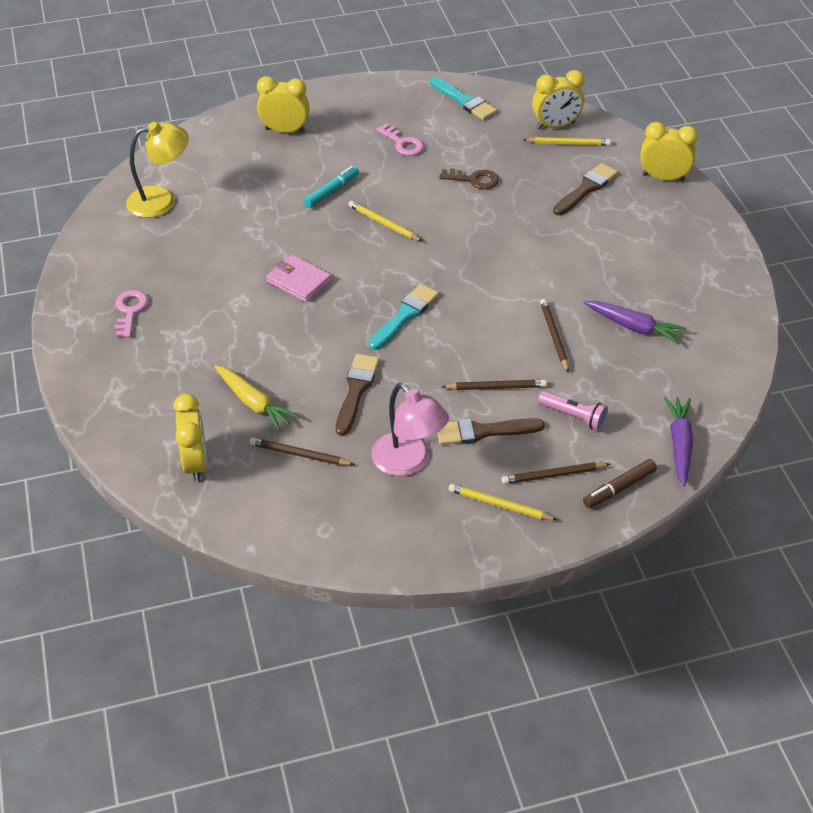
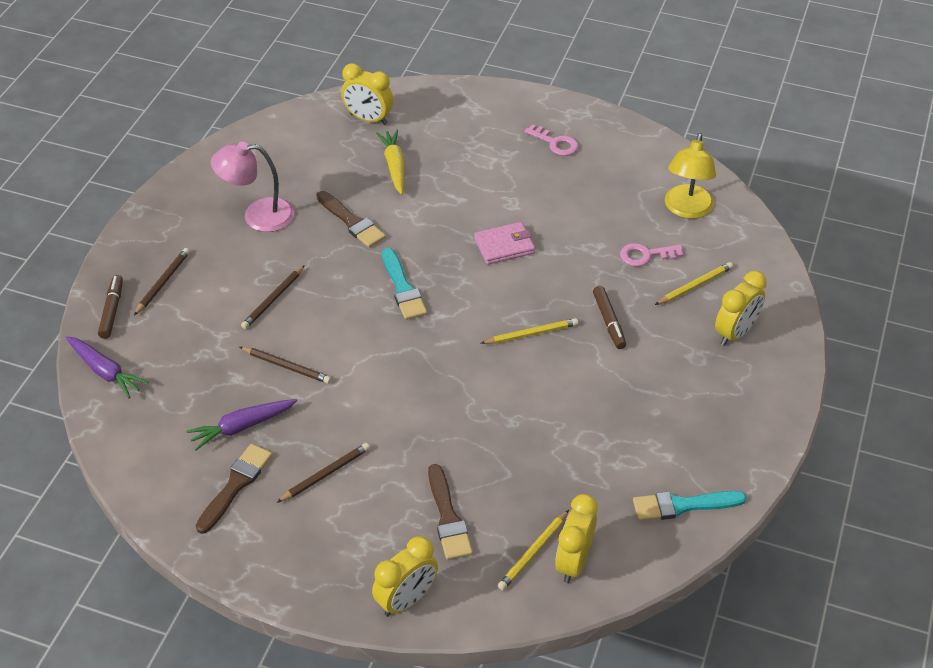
camera: 125 degrees right, 0 degrees up
(253, 403) = (394, 166): yellow carrot -> yellow carrot turned 90 degrees clockwise
(299, 454) = (323, 168): brown pencil -> brown pencil (325, 474)
(332, 191) = (609, 321): turquoise marker -> brown marker
(403, 143) = (644, 411): pink key -> pink key (646, 255)
(474, 180) = (539, 434): brown key -> none
(483, 431) = (241, 268): brown brush -> brown brush (235, 485)
(500, 505) = (172, 241): yellow pencil -> yellow pencil (695, 286)
(573, 416) = (198, 327): pink flashlight -> none

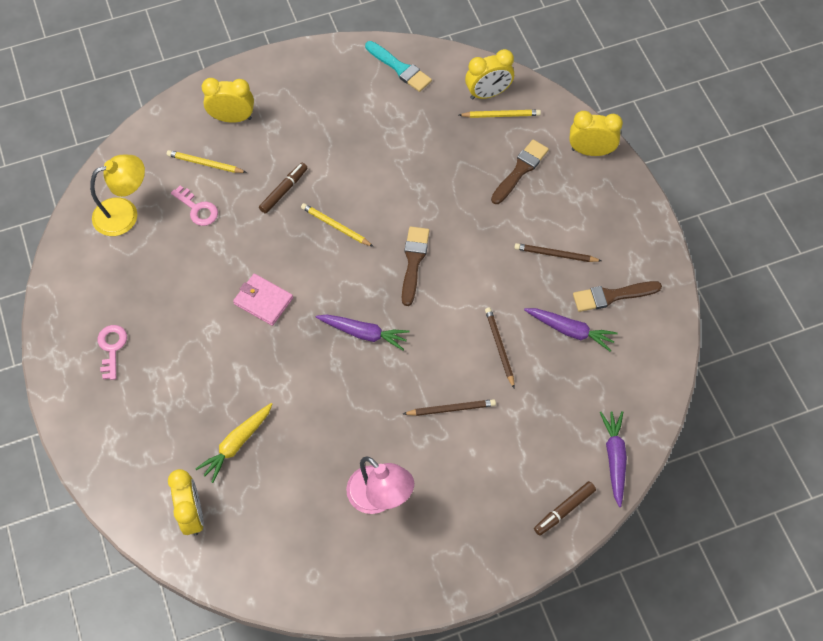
camera: 130 degrees left, 15 degrees up
(163, 283) = (507, 501): brown pencil -> none
(352, 222) = (327, 423): brown brush -> brown brush (413, 261)
(403, 288) = (364, 333): turquoise brush -> purple carrot

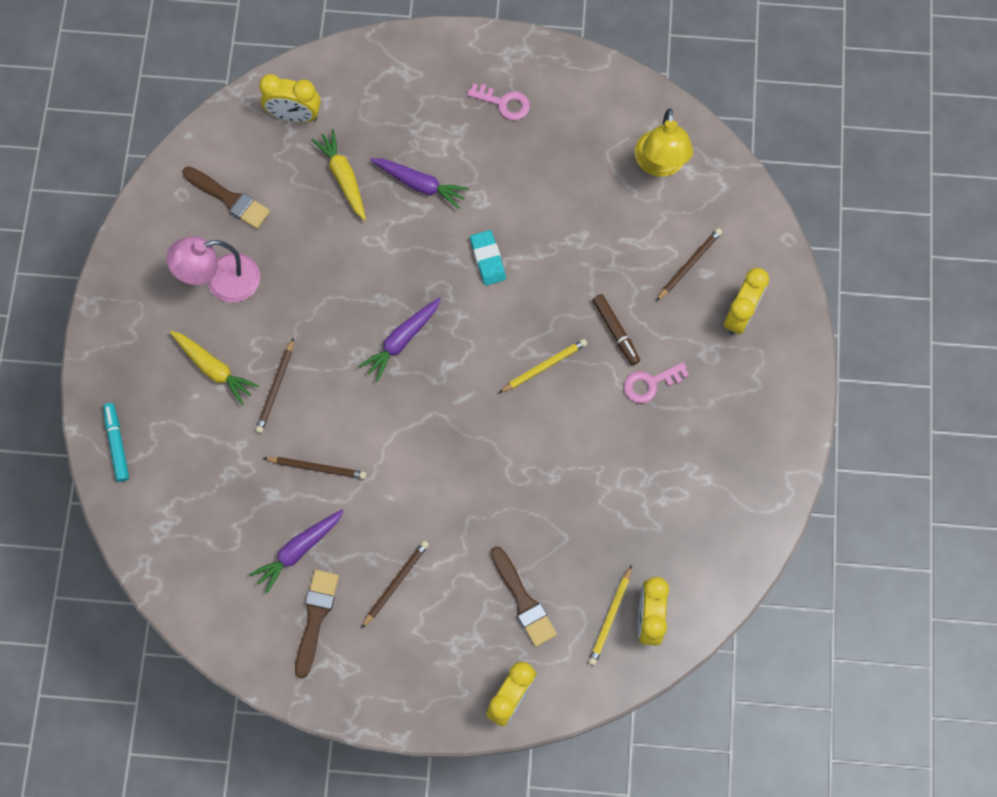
camera: 115 degrees right, 10 degrees up
(197, 209) = (632, 236): pink key -> pink key (650, 383)
(205, 164) = (689, 264): yellow pencil -> brown pencil
(263, 301) = (488, 259): pink wallet -> turquoise eraser
(400, 68) = (732, 531): turquoise brush -> none
(413, 261) = (461, 427): brown brush -> brown brush (229, 199)
(460, 465) = (214, 368): none -> yellow carrot
(564, 510) = (117, 444): brown marker -> turquoise marker
(614, 458) = (140, 520): purple carrot -> purple carrot (420, 184)

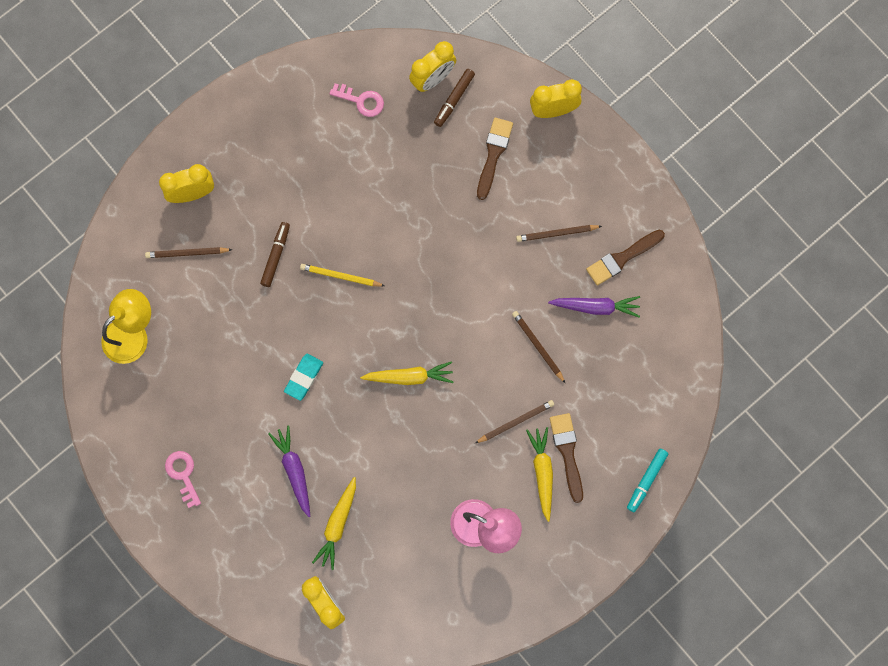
camera: 135 degrees left, 5 degrees up
(229, 199) = (425, 583): brown brush -> brown brush (567, 452)
(401, 341) = (409, 376): purple carrot -> yellow carrot
(610, 617) = (454, 99): yellow pencil -> brown marker
(650, 383) = (290, 205): pink key -> pink key (361, 101)

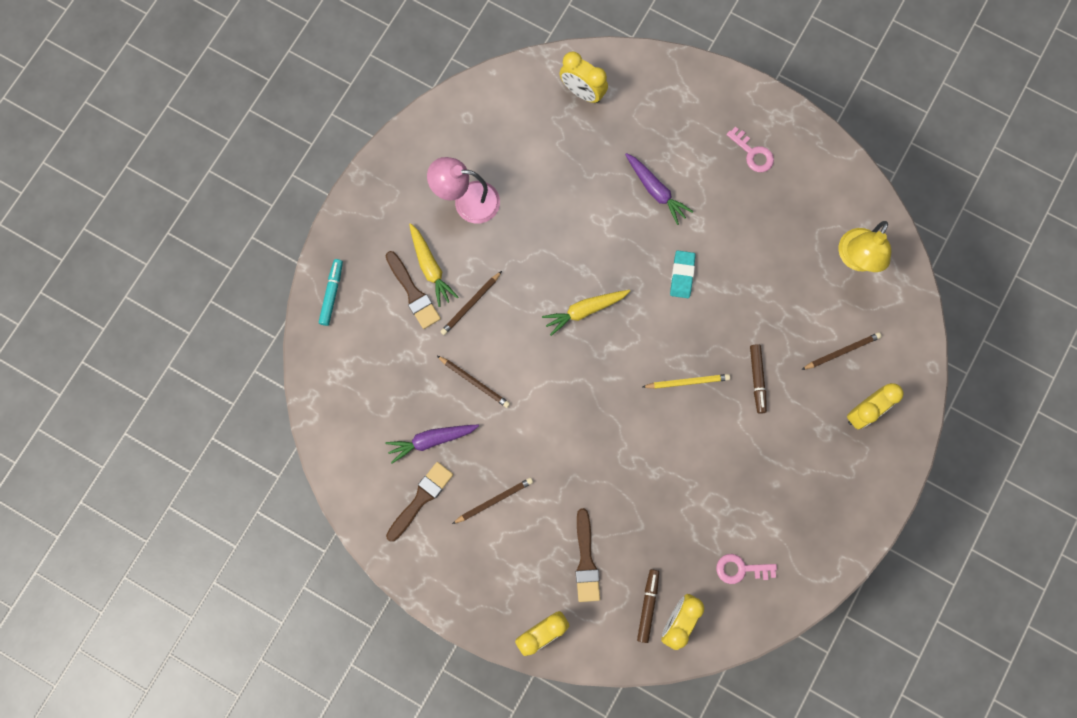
camera: 160 degrees right, 0 degrees up
(337, 524) = (598, 159): yellow carrot -> none

